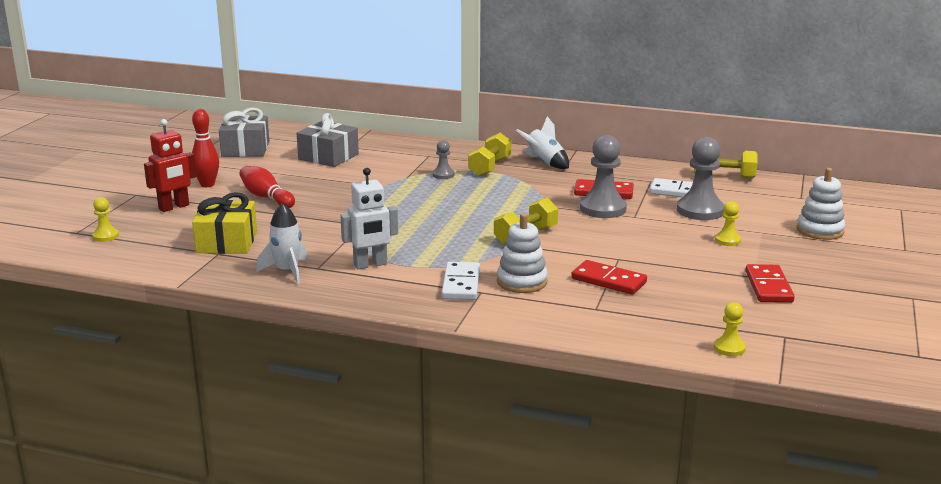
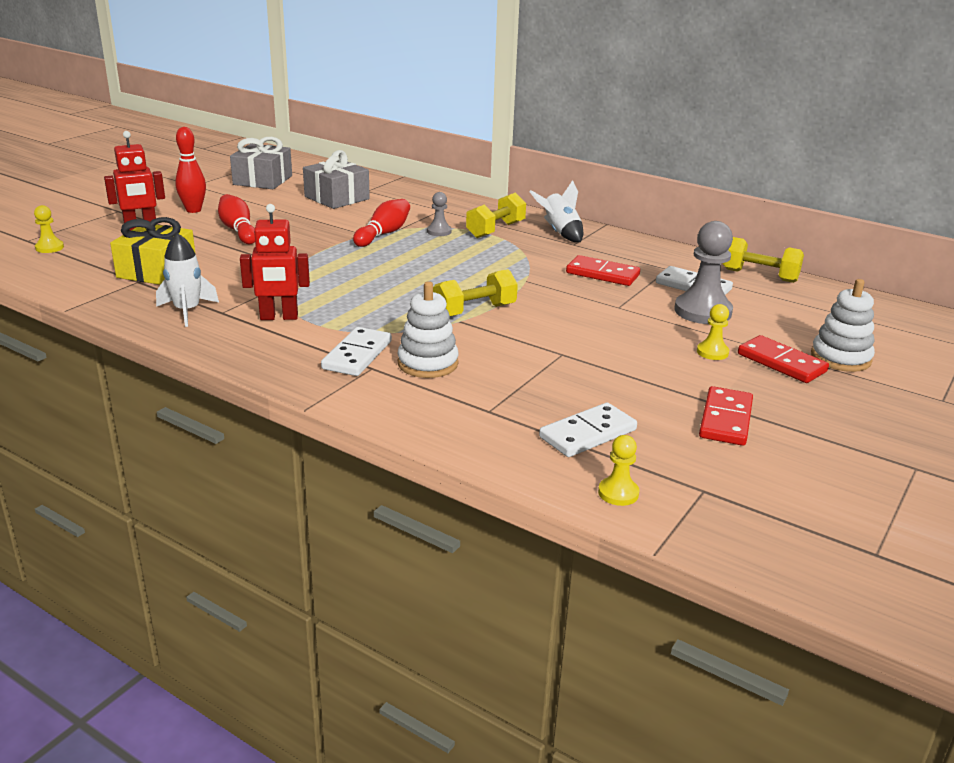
camera: 15 degrees right, 5 degrees up
(370, 265) = (279, 317): white robot -> red robot
(397, 183) = (383, 234): none -> red bowling pin
(603, 209) = (587, 293): grey pawn -> none
(608, 280) = (530, 378): red domino -> red domino (781, 363)
(679, 312) = (587, 434): none -> white domino

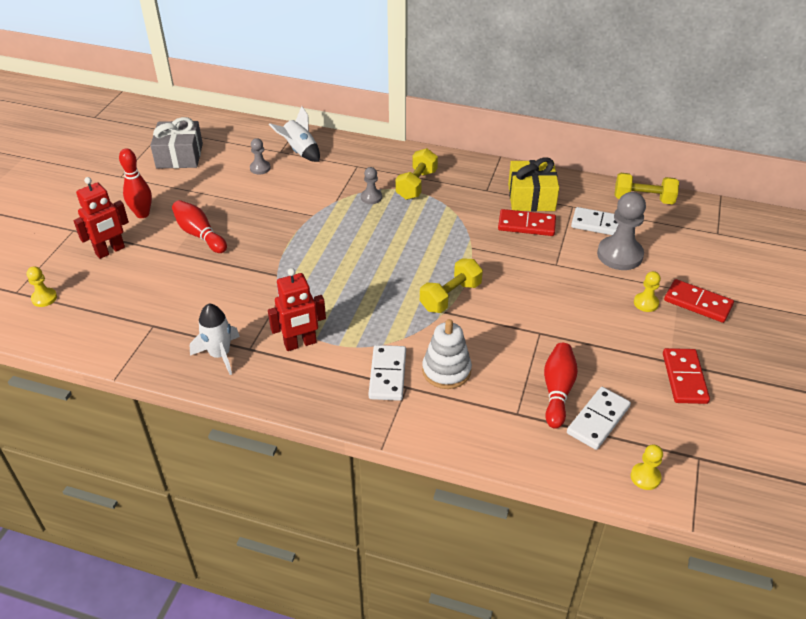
camera: 15 degrees left, 15 degrees up
(157, 271) = (161, 307): yellow gift -> yellow gift (531, 197)
(337, 198) = (260, 168): grey gift -> grey pawn
(383, 234) = (327, 211): red bowling pin -> red bowling pin (557, 391)
(560, 233) = (469, 177): white rocket -> white rocket (300, 151)
(840, 358) = (735, 287): white stacking toy -> none

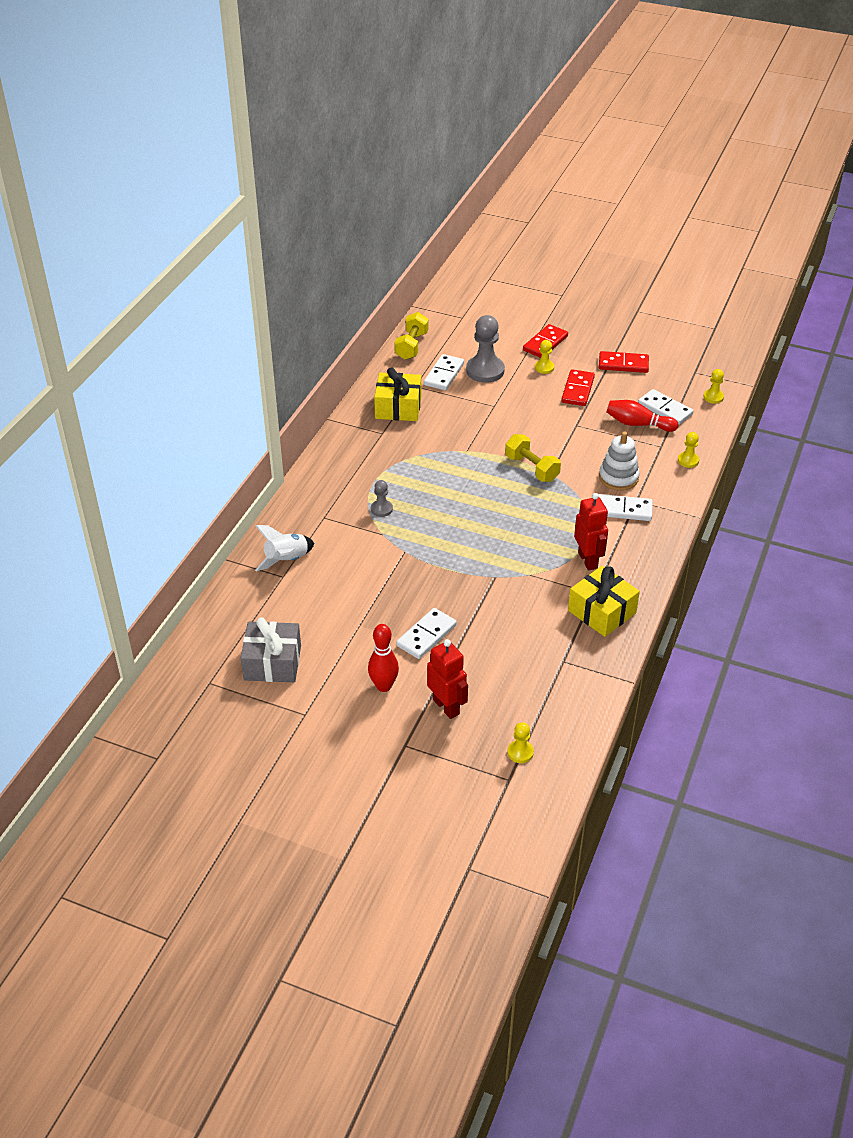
camera: 85 degrees left, 0 degrees up
(199, 234) = (426, 635): red bowling pin -> white domino
(220, 355) = (602, 612): white rocket -> yellow gift
(260, 168) = (313, 592): grey pawn -> none
(416, 185) = (365, 477): yellow dumbbell -> none
(493, 441) = (688, 460): none -> yellow pawn
(526, 225) = (439, 415): red domino -> red domino (577, 390)

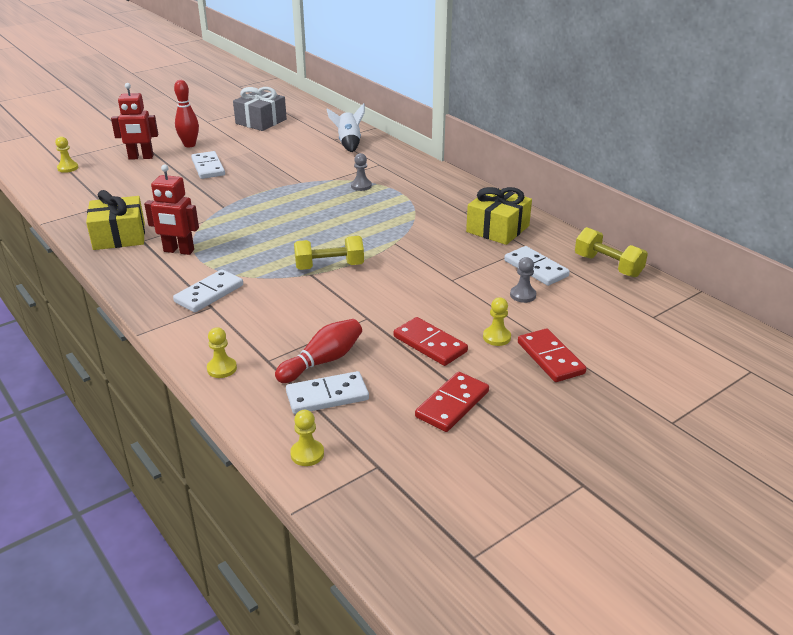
camera: 120 degrees right, 10 degrees down
(485, 371) = (523, 295): grey pawn -> grey pawn, size x0.51
(618, 478) = (255, 310): white stacking toy -> none

